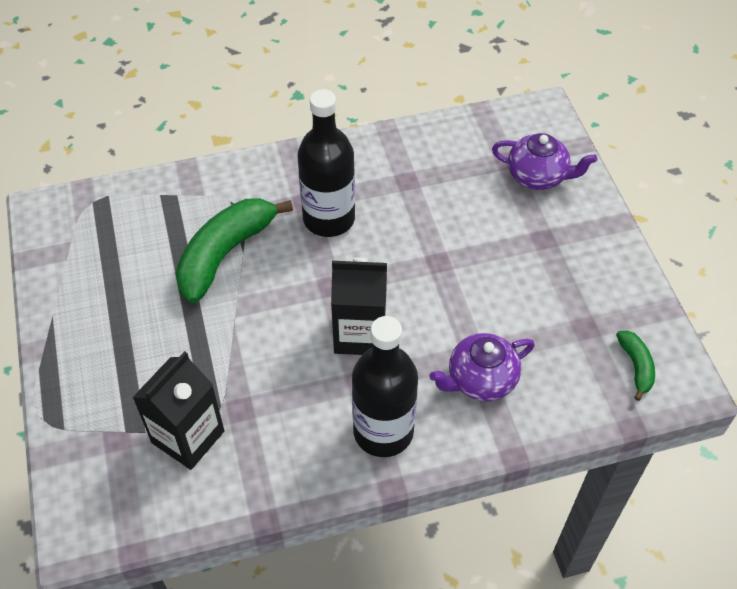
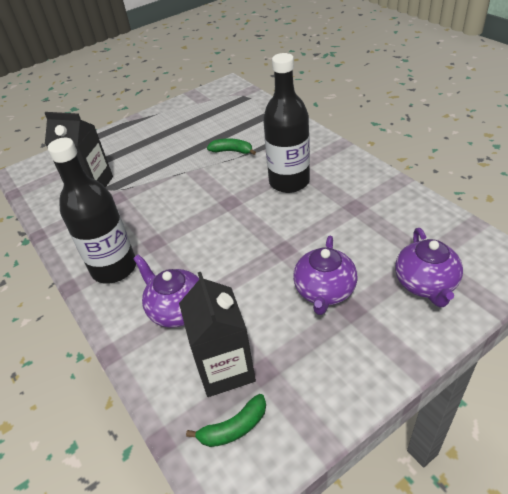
camera: 75 degrees right, 10 degrees down
(225, 254) = (232, 151): green banana -> green banana, size x0.48
(360, 334) = (194, 229): black carton -> black carton (225, 368)
(513, 250) = (324, 291): none -> purple teapot

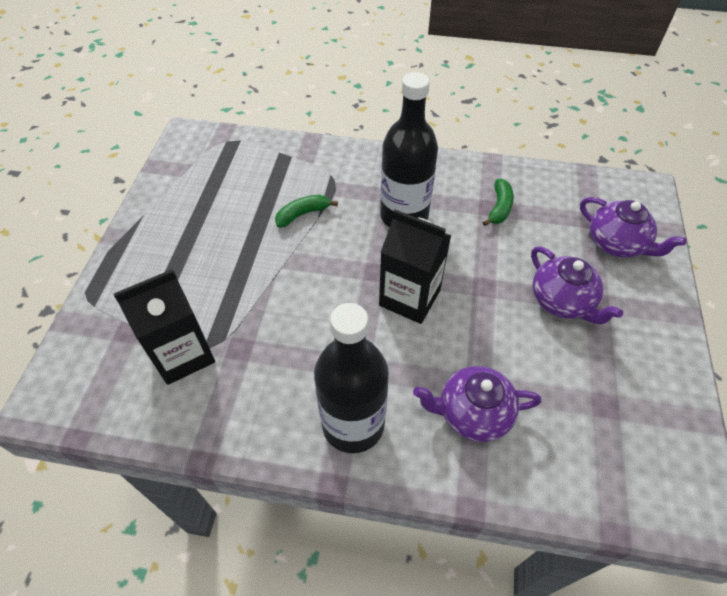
camera: 50 degrees left, 10 degrees up
(225, 368) = (579, 429): black carton -> black carton (409, 298)
(234, 428) = (646, 469): green banana -> green banana (499, 208)

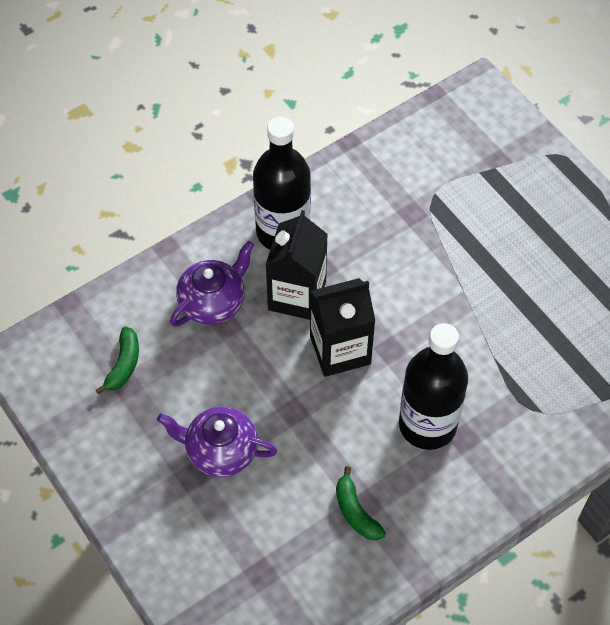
camera: 135 degrees right, 5 degrees up
(183, 354) = (442, 179): black carton -> black carton (297, 295)
(303, 214) = (510, 350): green banana -> green banana (123, 365)
(616, 244) = (217, 561): purple teapot -> none

